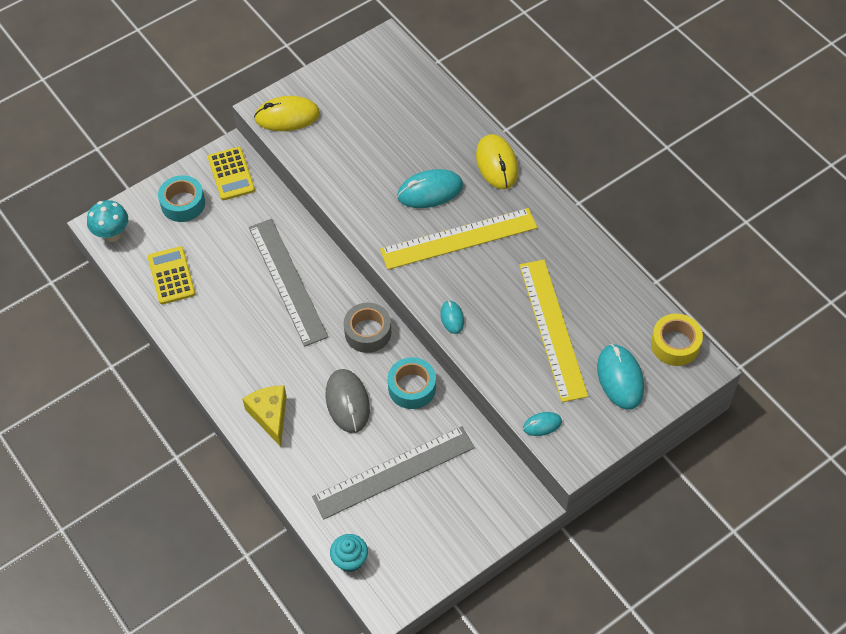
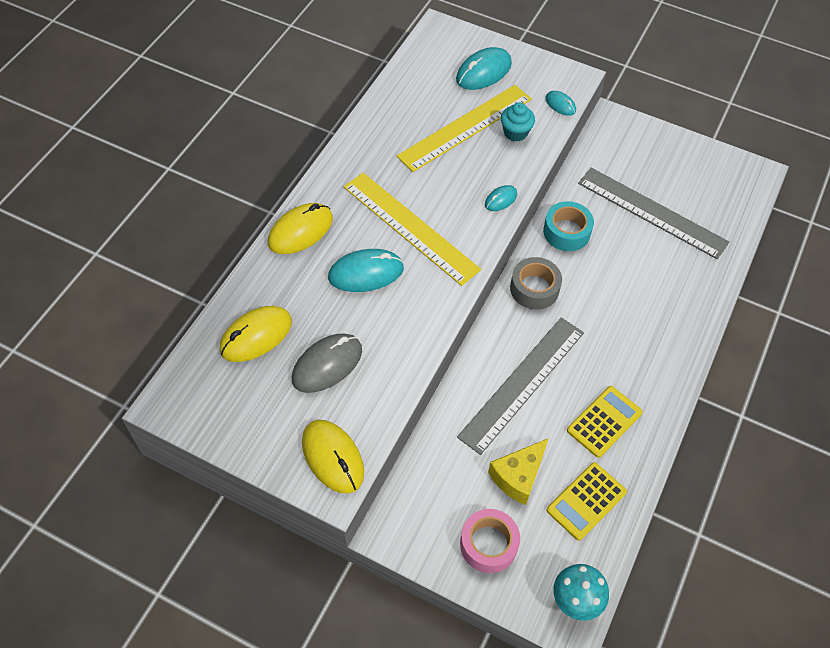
camera: 120 degrees left, 0 degrees up
(183, 204) = (488, 544): turquoise tape -> pink tape
(231, 174) = (419, 513): yellow calculator -> yellow calculator (604, 421)
(270, 416) = (670, 327): yellow cheese -> yellow cheese (518, 476)
(347, 402) = (614, 273): grey mouse -> grey mouse (327, 364)
(350, 560) = (745, 210): turquoise cupcake -> turquoise cupcake (515, 133)
(412, 105) = (256, 336): none -> yellow mouse
(430, 191) = (366, 273): turquoise mouse -> turquoise mouse turned 60 degrees counterclockwise
(675, 344) = (429, 49): yellow tape -> none

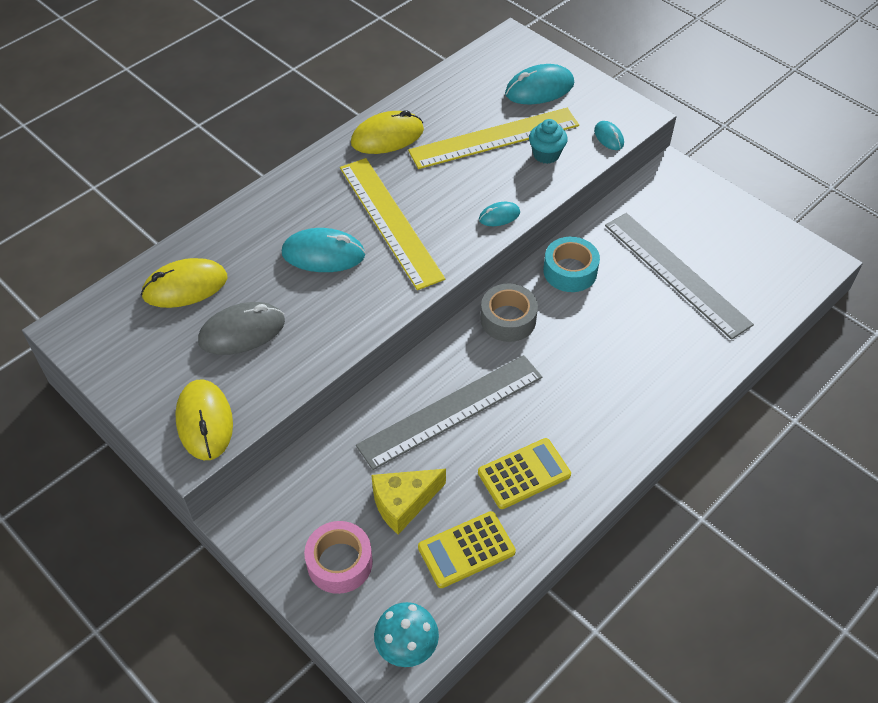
camera: 20 degrees right, 5 degrees down
(300, 231) = (277, 199): yellow mouse -> yellow mouse (387, 137)

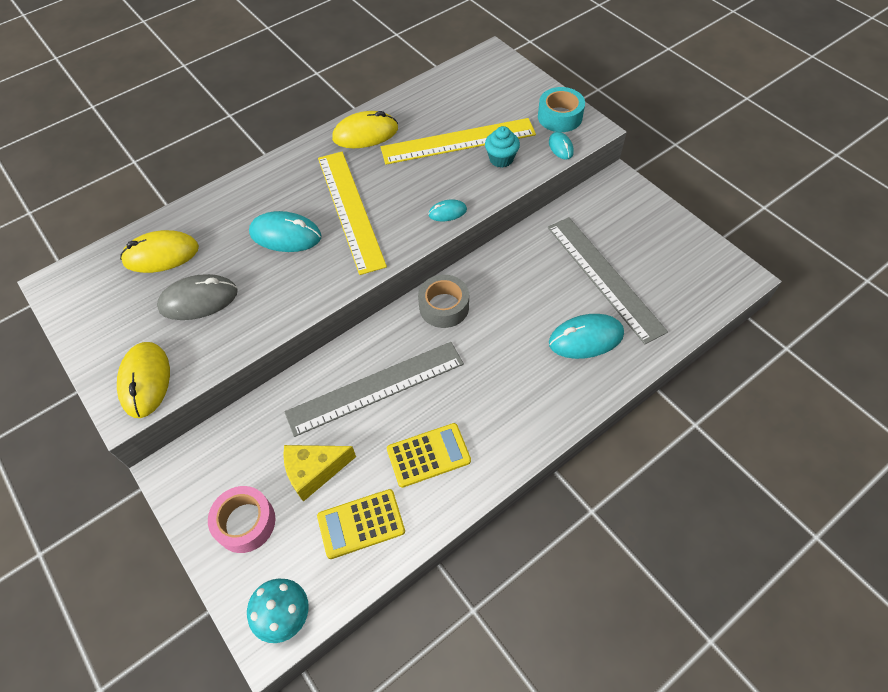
camera: 10 degrees right, 5 degrees up
(539, 89) = (507, 100): turquoise mouse -> turquoise mouse (586, 339)
(570, 271) = (508, 267): turquoise tape -> turquoise tape (560, 117)

